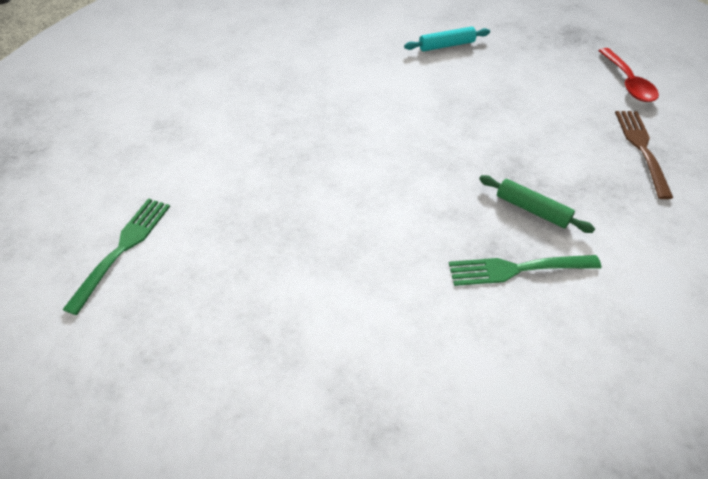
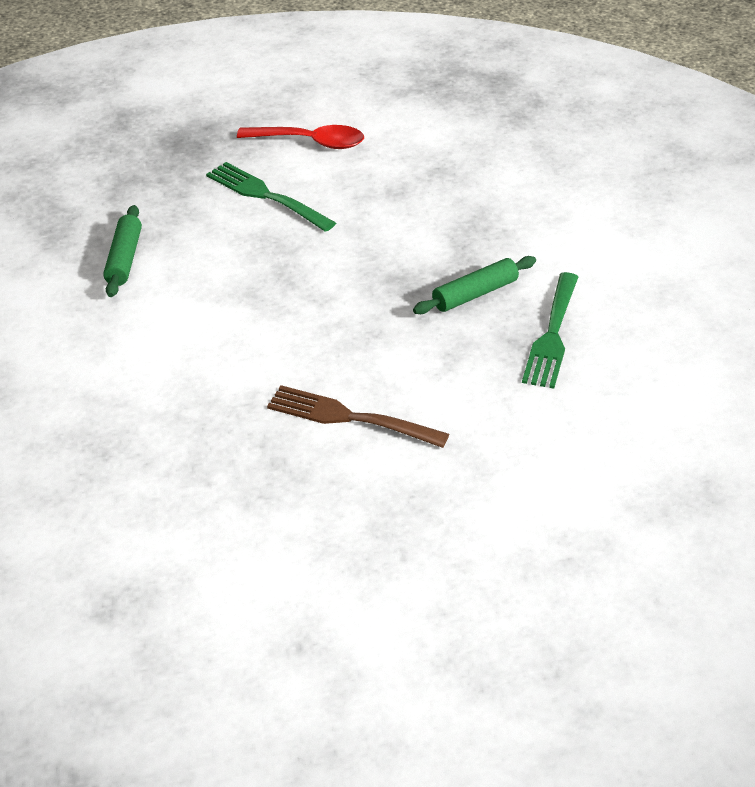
camera: 70 degrees left, 10 degrees down
(123, 248) = (360, 681): green fork -> green fork (266, 196)
(446, 45) = (124, 259): turquoise rolling pin -> green rolling pin
(641, 148) = (426, 180): brown fork -> brown fork (350, 418)

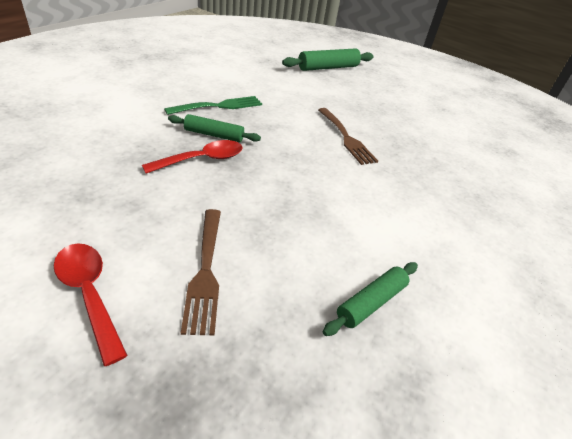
camera: 140 degrees left, 0 degrees up
(266, 196) = (205, 271): green fork -> brown fork
(428, 261) = (202, 160): none -> red spoon
(612, 582) = (328, 68): none -> green rolling pin

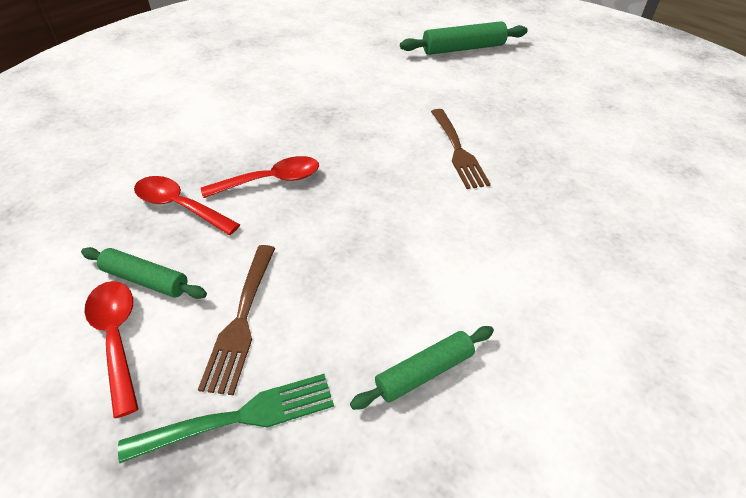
camera: 15 degrees right, 5 degrees up
(124, 181) = (179, 206): none -> red spoon
(214, 135) = (292, 148): green rolling pin -> green rolling pin (145, 280)
(219, 106) = (308, 109): green fork -> green fork (240, 417)

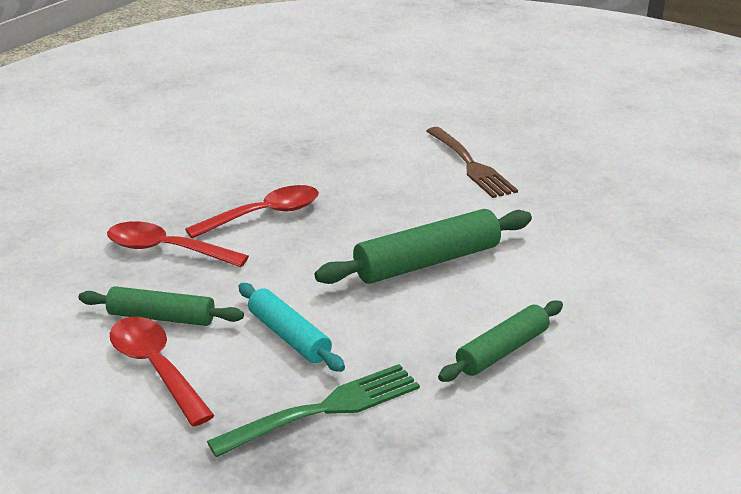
camera: 10 degrees left, 15 degrees down
(241, 320) = (289, 336): brown fork -> turquoise rolling pin
(463, 48) = (441, 66): green rolling pin -> green rolling pin (427, 262)

